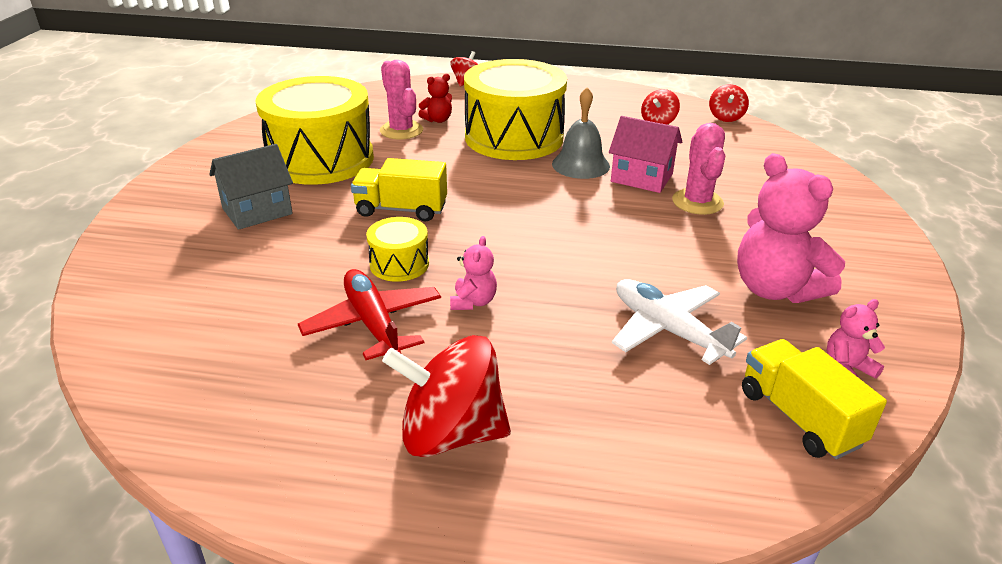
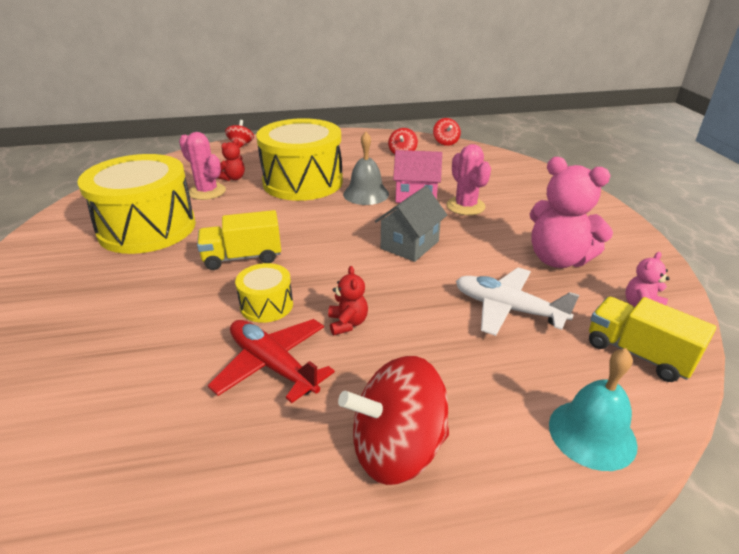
camera: 20 degrees left, 0 degrees up
(257, 211) = (109, 286): grey house -> grey house (409, 245)
(473, 302) = (347, 323): pink teddy bear -> red teddy bear
(674, 481) = (592, 434): none -> turquoise bell

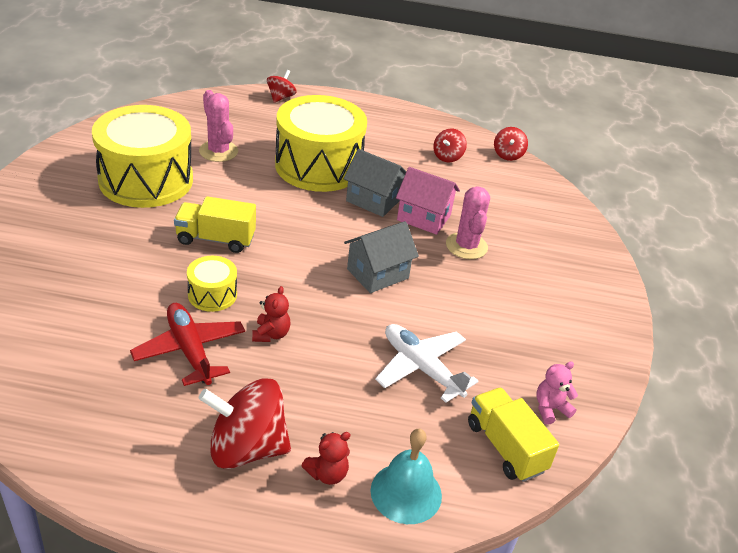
camera: 15 degrees right, 5 degrees up
(233, 178) = (252, 141): red teddy bear -> red teddy bear (327, 474)
(366, 194) = (373, 200): grey bell -> grey house
(558, 259) = (512, 335): pink teddy bear -> none

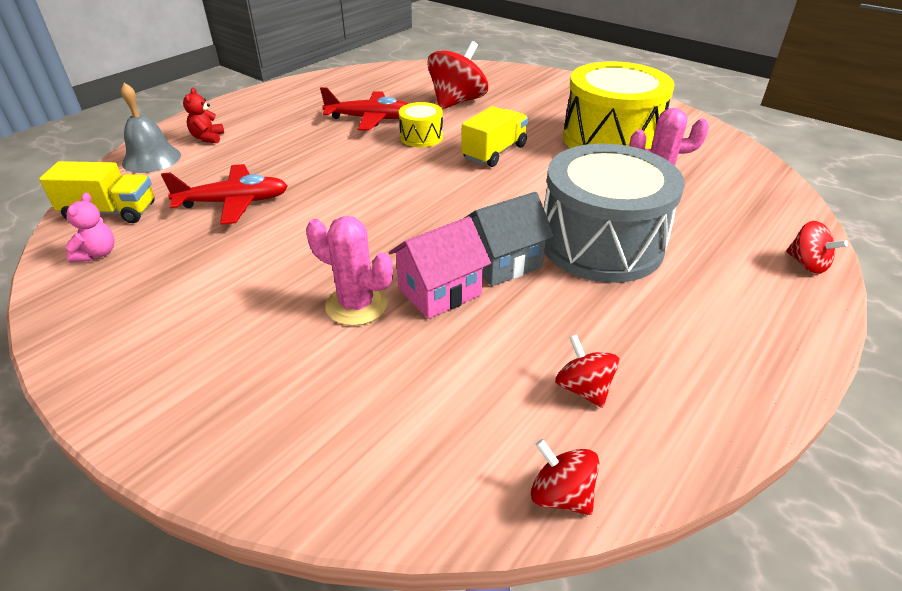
camera: 125 degrees right, 0 degrees up
(246, 448) = (265, 119): red spinning top -> red spinning top (457, 102)
(271, 334) = (352, 149): red teddy bear -> none
(318, 166) = (601, 243): yellow drum -> grey drum
(377, 273) = (371, 221): grey house -> none
(406, 492) = (151, 159): turquoise bell -> grey bell
(421, 368) = (234, 203): white plane -> red plane

